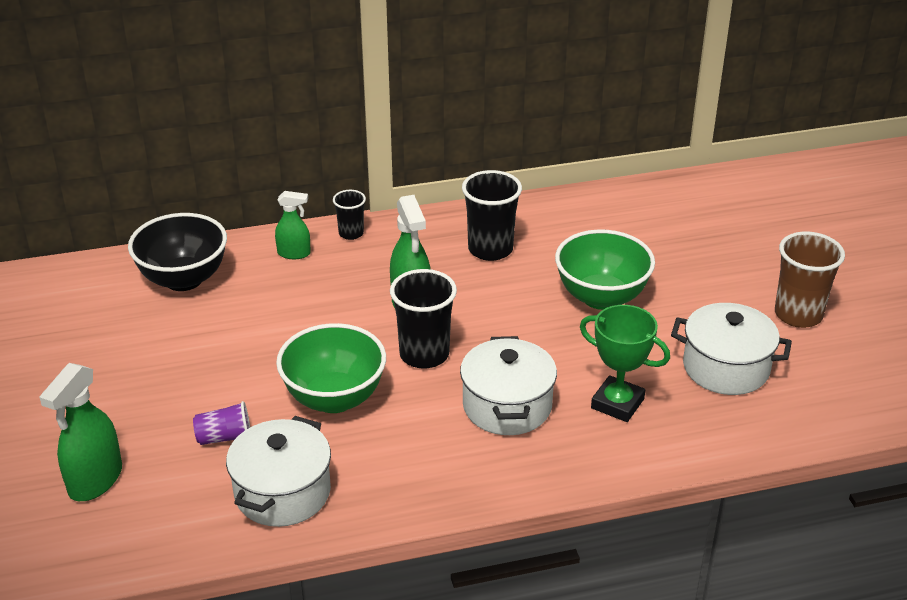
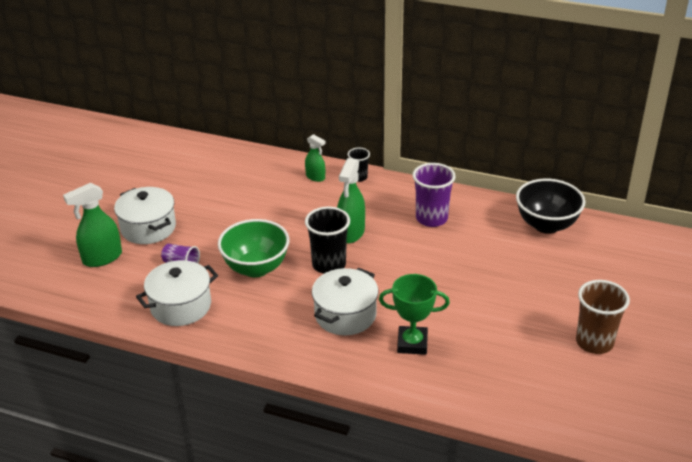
camera: 35 degrees right, 0 degrees up
(183, 279) = (243, 169): black bowl -> black bowl (546, 225)
(490, 249) = (431, 218): black cup -> purple cup
(601, 297) = (470, 275): green bowl -> none
(617, 403) = (412, 343): green trophy -> green trophy turned 60 degrees counterclockwise
(726, 367) = (506, 353): white pot -> white pot (148, 228)

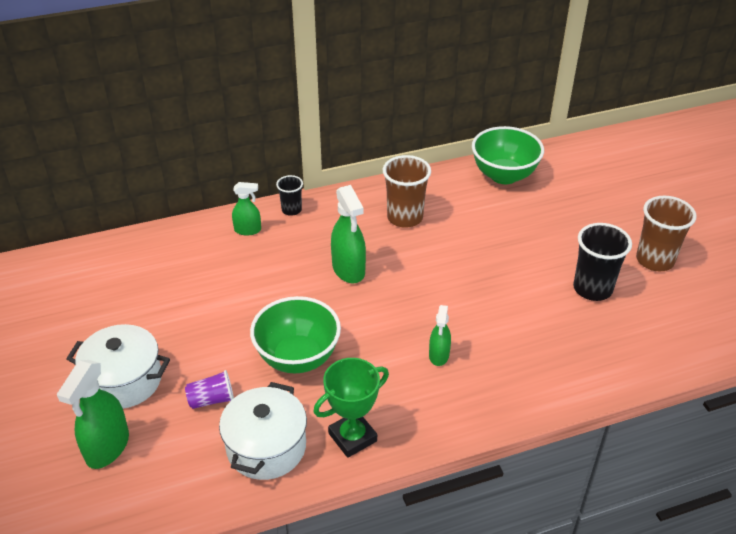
camera: 40 degrees left, 5 degrees up
(329, 265) = (365, 313): black cup -> black cup (592, 289)
(345, 315) = (439, 355): white pot -> green spray bottle
(412, 343) = (526, 347): green trophy -> green trophy (352, 437)
(431, 218) = (405, 217): purple cup -> brown cup
(546, 225) = (504, 175): black bowl -> green bowl

